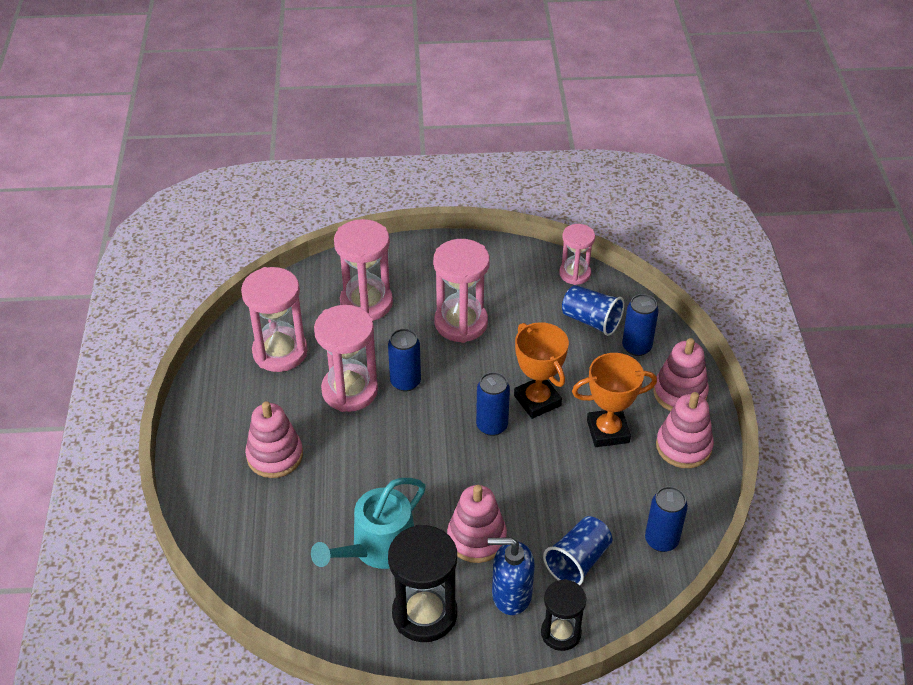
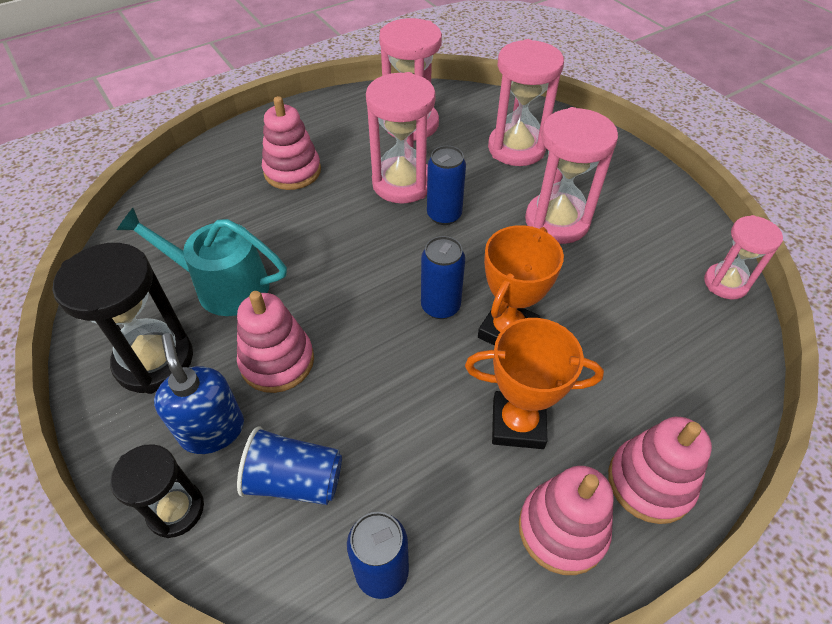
camera: 60 degrees right, 5 degrees up
(591, 321) = (672, 330): blue cup -> none
(608, 431) = (518, 423): orange trophy -> orange trophy turned 45 degrees counterclockwise
(636, 347) = (678, 395): blue can -> none

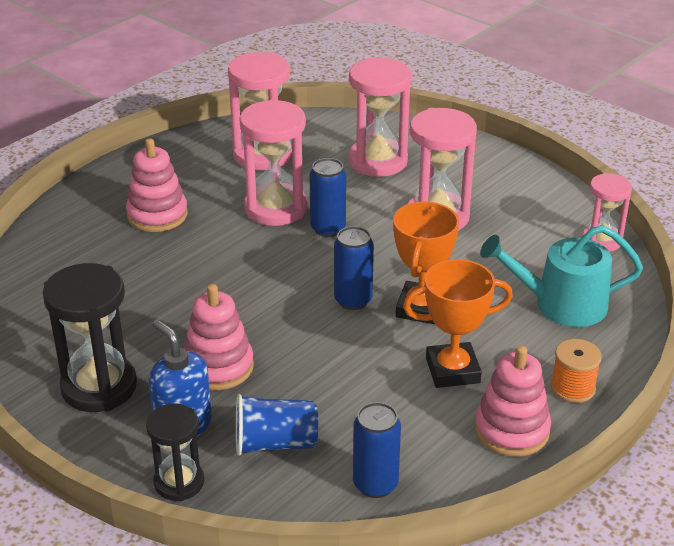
camera: 15 degrees left, 15 degrees down
(223, 286) = (135, 320): turquoise watering can -> turquoise watering can (561, 304)
(650, 482) = (573, 388): pink stacking toy -> orange spool

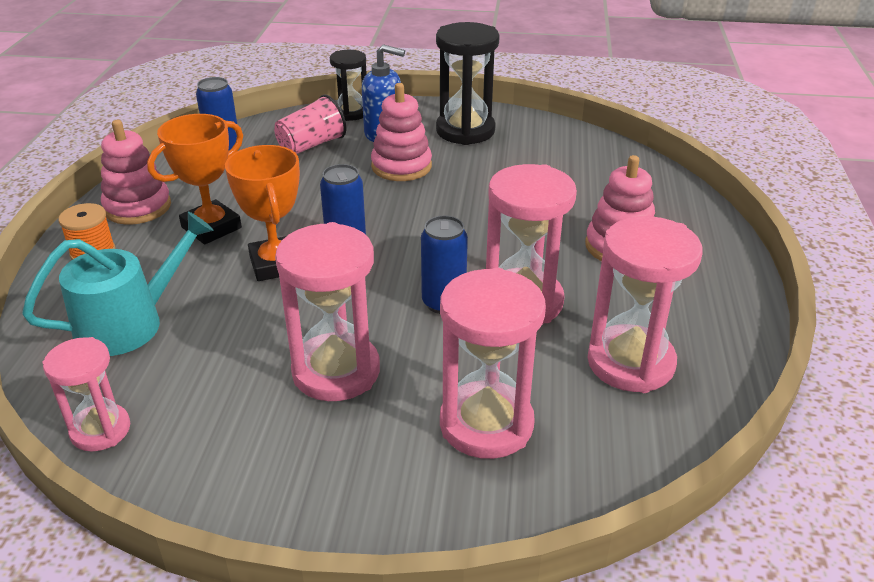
camera: 145 degrees right, 0 degrees up
(275, 443) = (311, 145): blue cup -> pink cup

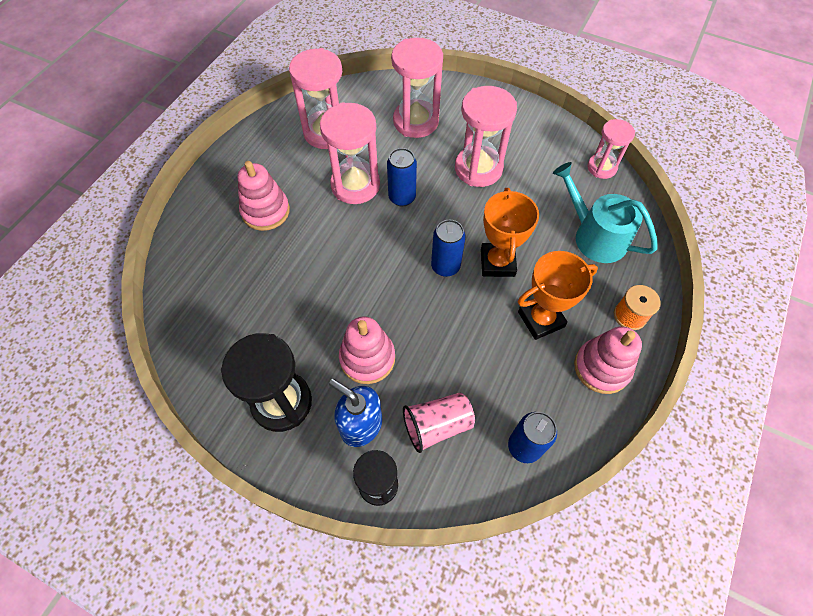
camera: 160 degrees left, 25 degrees up
(129, 323) = (595, 236): turquoise watering can -> turquoise watering can turned 60 degrees clockwise

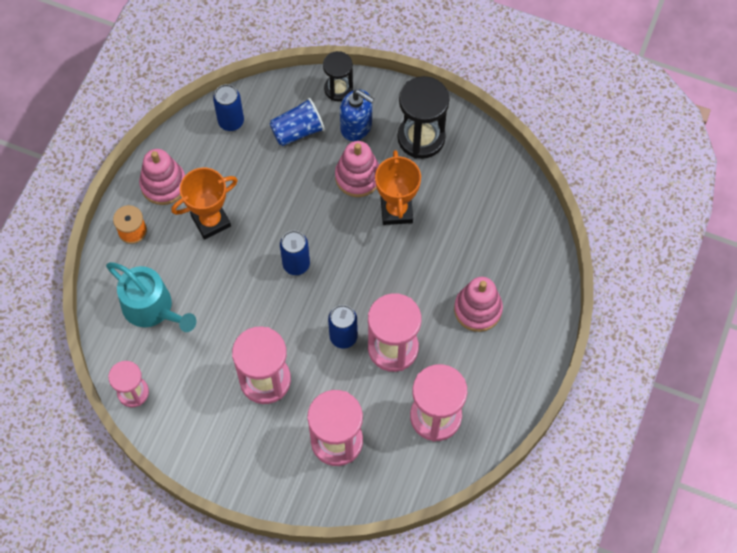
camera: 175 degrees right, 5 degrees up
(437, 425) = (297, 131): pink cup -> blue cup
(497, 262) = (247, 272): orange trophy -> orange trophy (396, 210)

